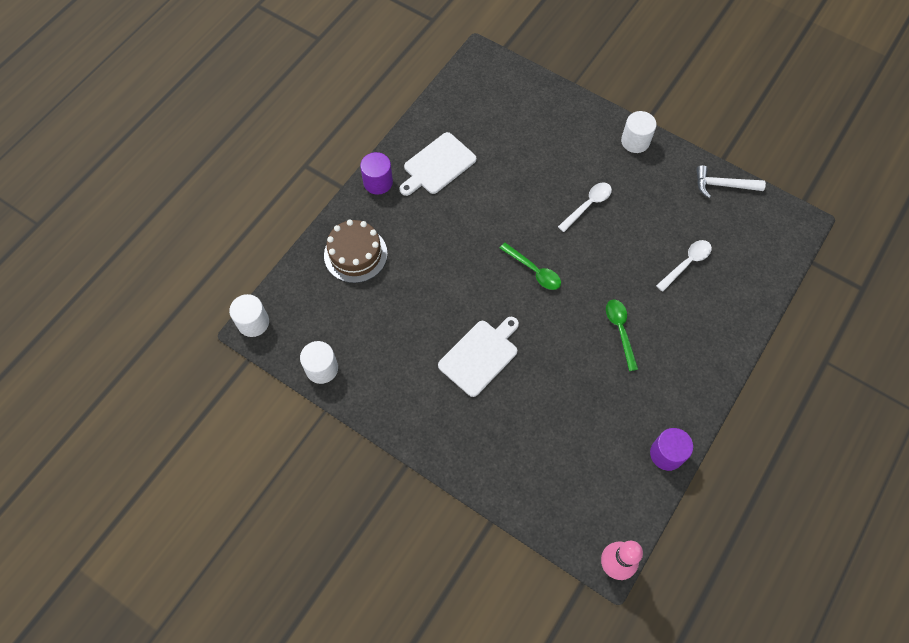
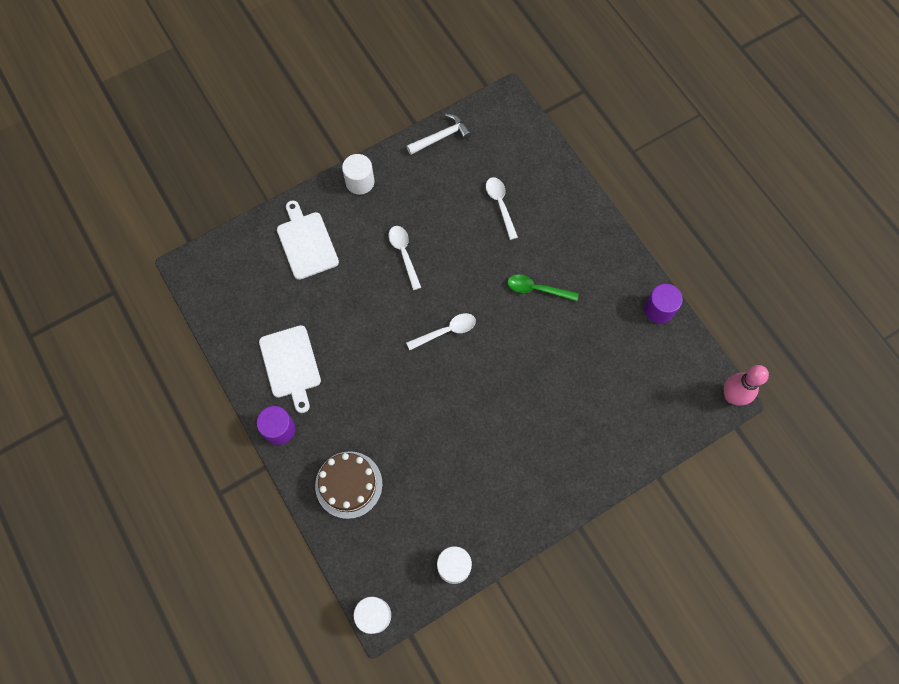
camera: 65 degrees left, 5 degrees up
(480, 356) = (507, 416): white cutting board -> white cutting board (306, 243)
(534, 271) = (446, 331): green spoon -> white spoon
(723, 185) = (441, 137): white hammer -> white hammer turned 150 degrees counterclockwise

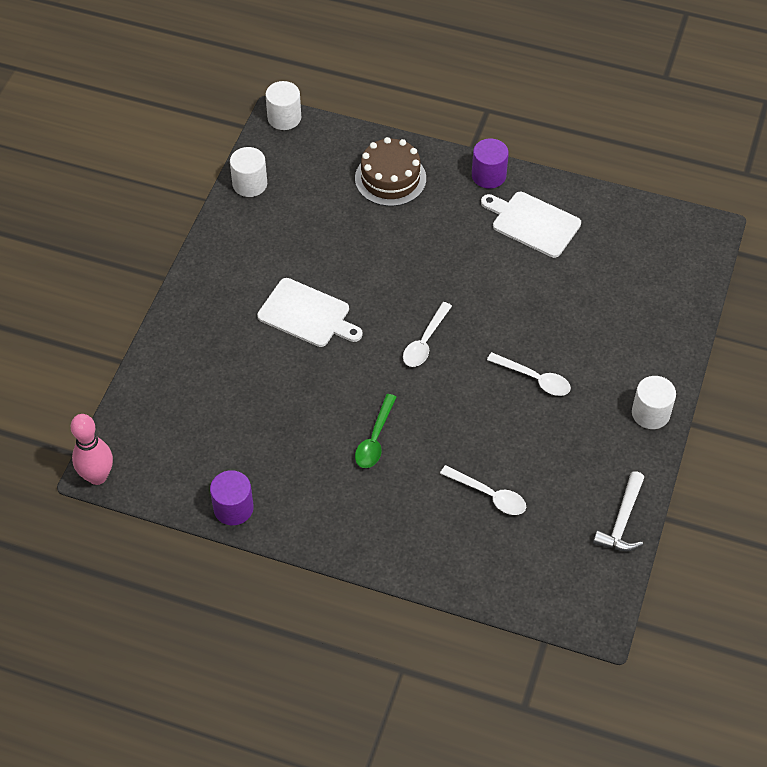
camera: 140 degrees right, 15 degrees down
(306, 243) = (634, 323): white cutting board -> white cutting board (307, 314)
(536, 289) = (375, 439): green spoon -> green spoon turned 135 degrees clockwise

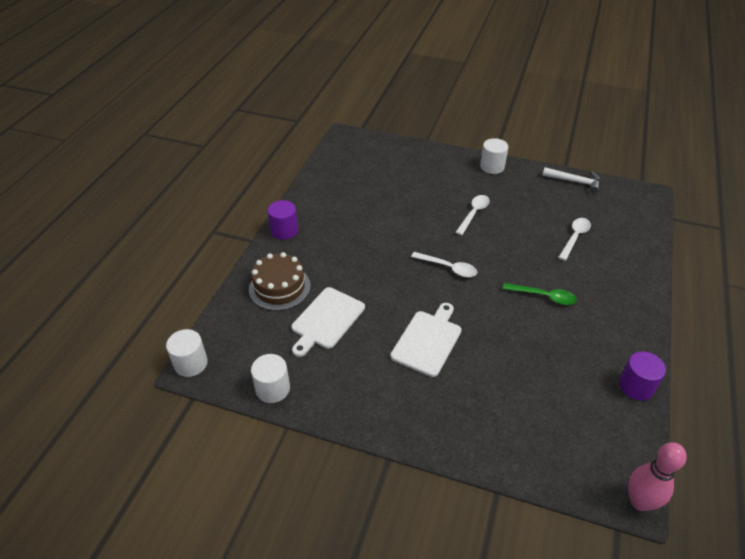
camera: 90 degrees left, 10 degrees down
(533, 223) = (334, 210): white cutting board -> white cutting board (326, 320)

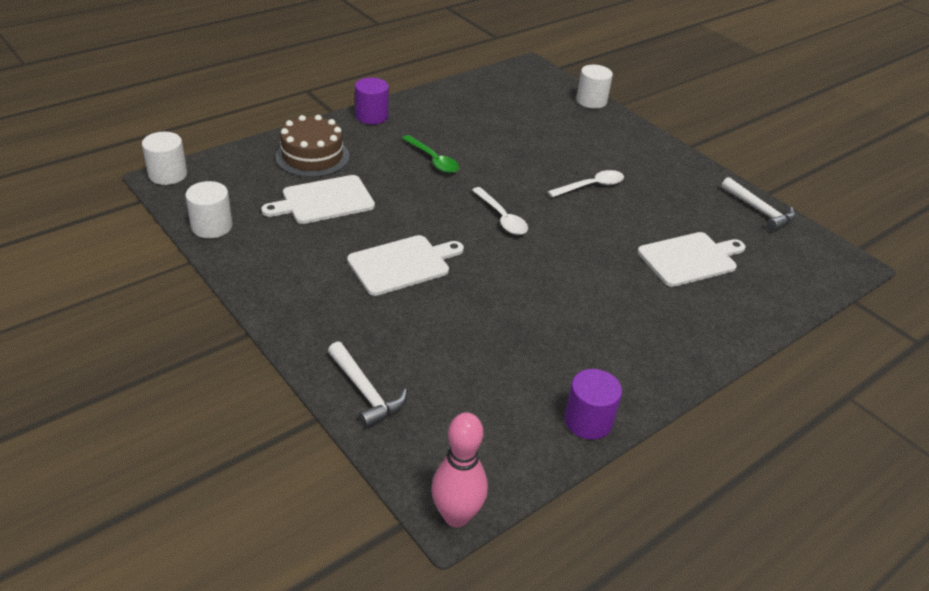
camera: 30 degrees right, 5 degrees down
(492, 166) = (668, 155): white cylinder -> white cylinder (591, 101)
(506, 452) = (365, 392): none -> white hammer
(544, 296) = (580, 291): green spoon -> green spoon (433, 160)
(575, 237) = (690, 259): white spoon -> white cutting board

